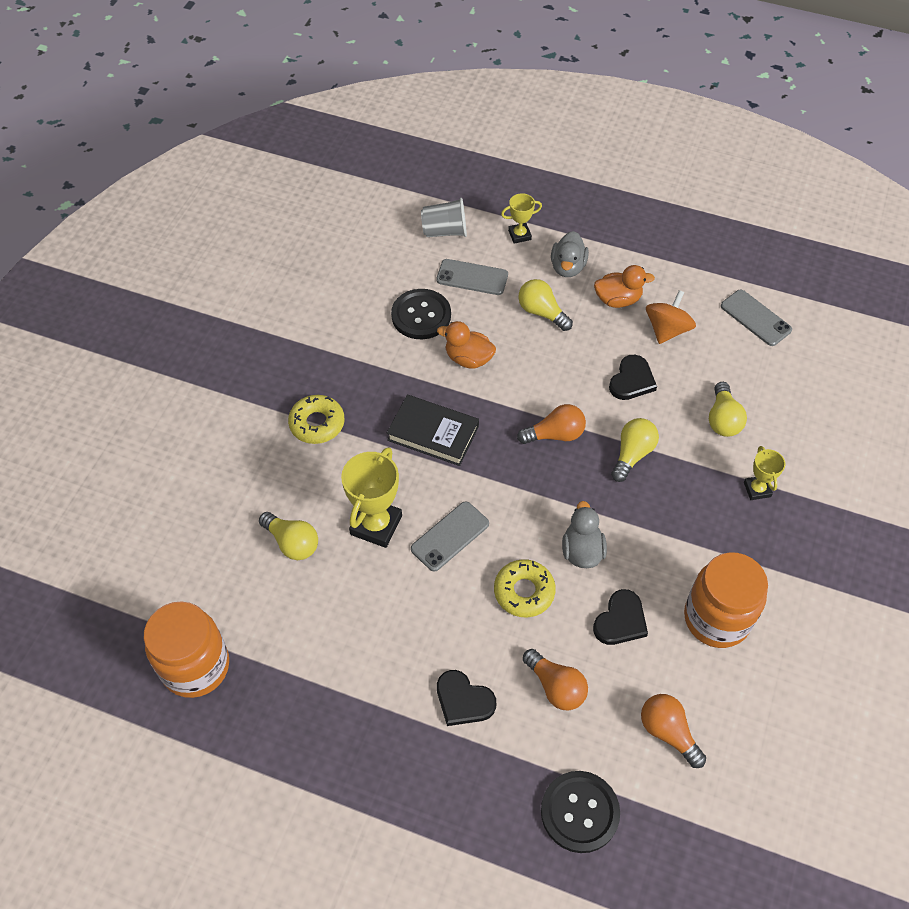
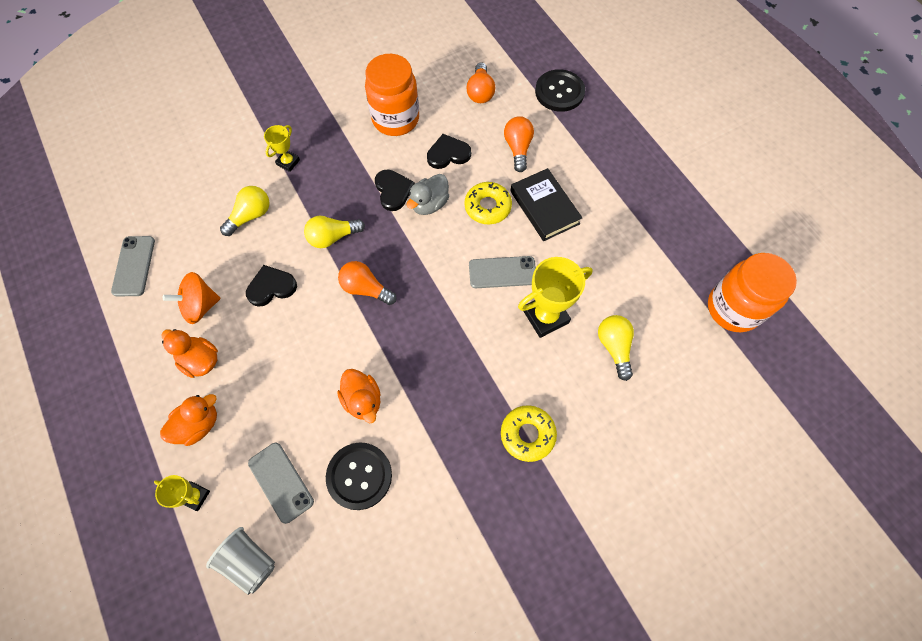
camera: 140 degrees left, 10 degrees up
(433, 433) = (447, 356): black book -> black book (544, 207)
(463, 700) = (576, 177): black heart -> black heart (393, 191)
(541, 312) = (266, 397): yellow light bulb -> none
(567, 267) = (198, 425): grey duck -> orange duck

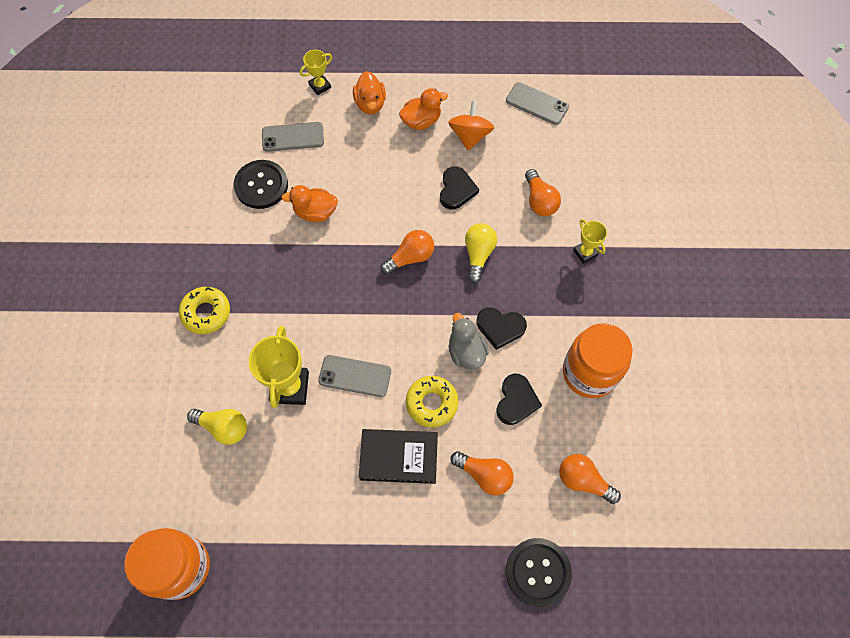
camera: 120 degrees right, 0 degrees up
(249, 561) = (254, 101): grey cup -> none
(251, 216) = (539, 201): yellow light bulb -> orange light bulb
(502, 272) = (355, 376): grey phone -> grey phone turned 75 degrees clockwise

